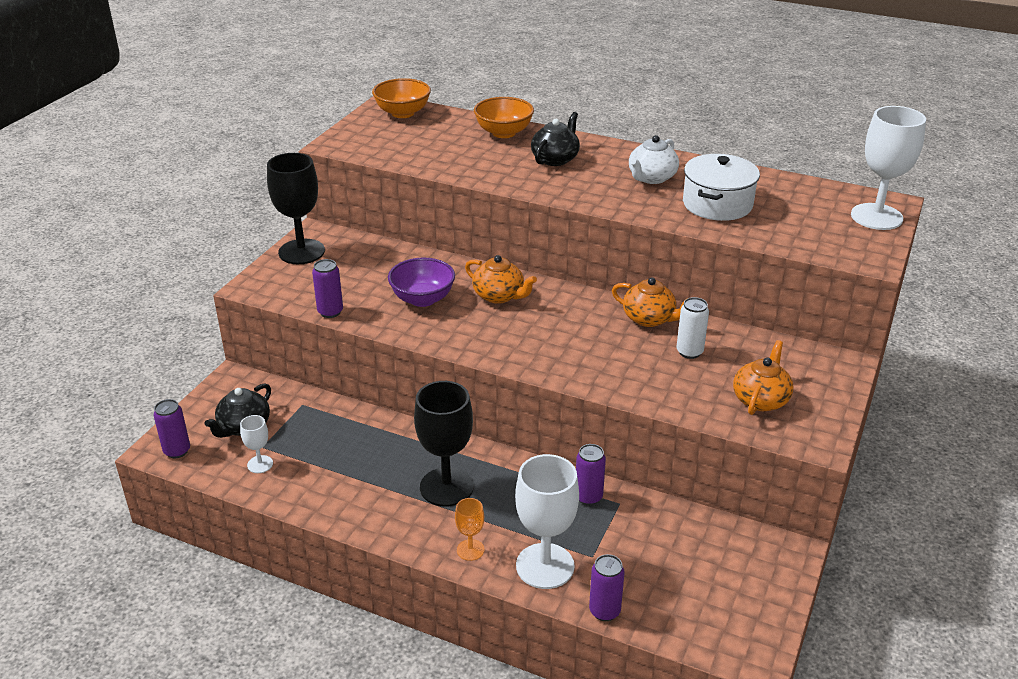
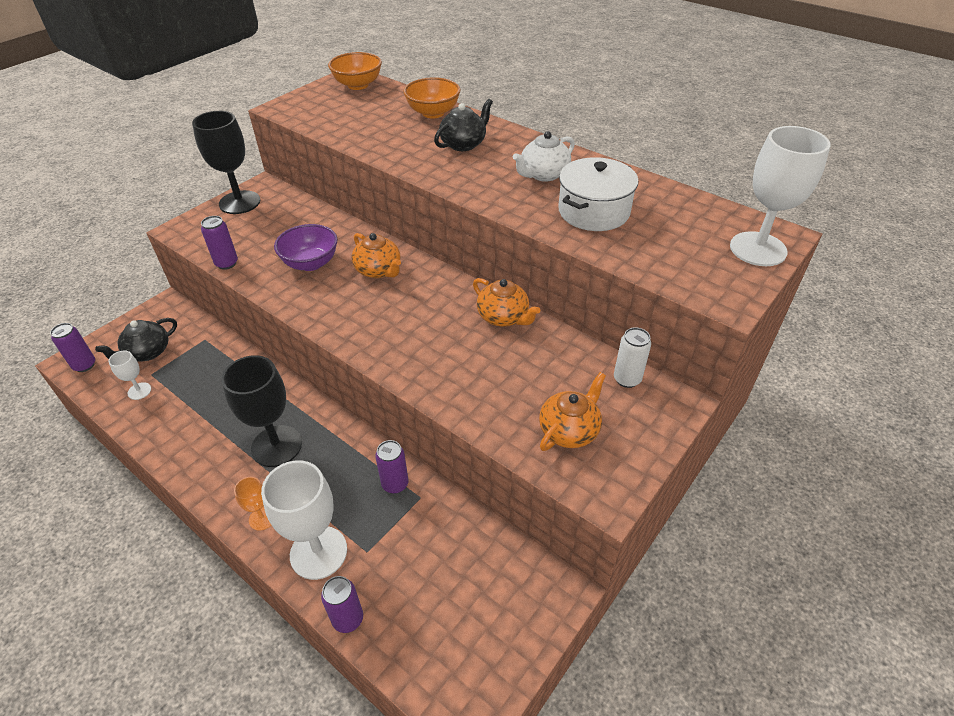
camera: 15 degrees right, 10 degrees up
(689, 352) = (524, 361): white can -> white can (627, 379)

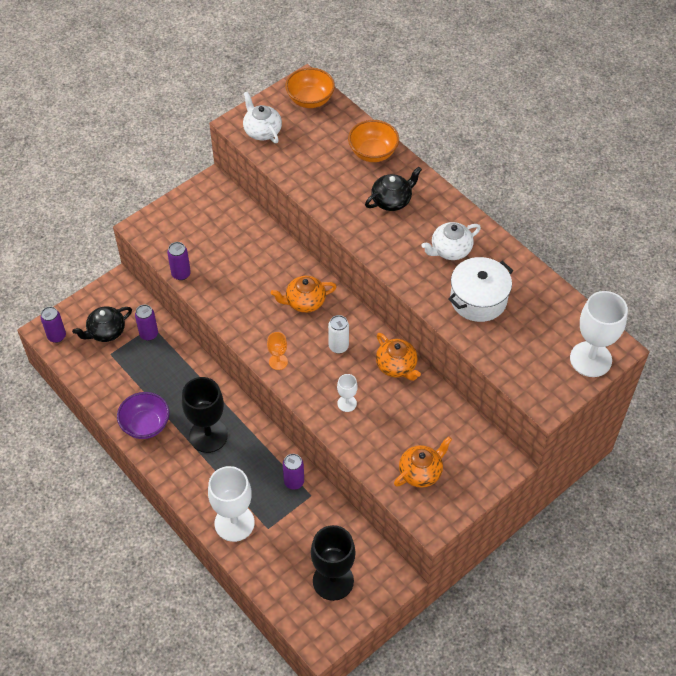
camera: 10 degrees right, 10 degrees up
(139, 391) = (102, 368): white goblet -> white goblet (347, 403)
(239, 202) = (191, 202): black goblet -> black goblet (333, 581)
(262, 518) = (196, 491): orange goblet -> orange goblet (278, 362)
(308, 110) = (262, 131): none -> white teapot
(311, 263) = (249, 284): purple bowl -> purple bowl (145, 425)
(348, 619) = (250, 571): purple can -> purple can (149, 334)
(378, 270) = (304, 302): orange teapot -> orange teapot turned 105 degrees clockwise
(627, 379) = (475, 438): white can -> white can (338, 346)

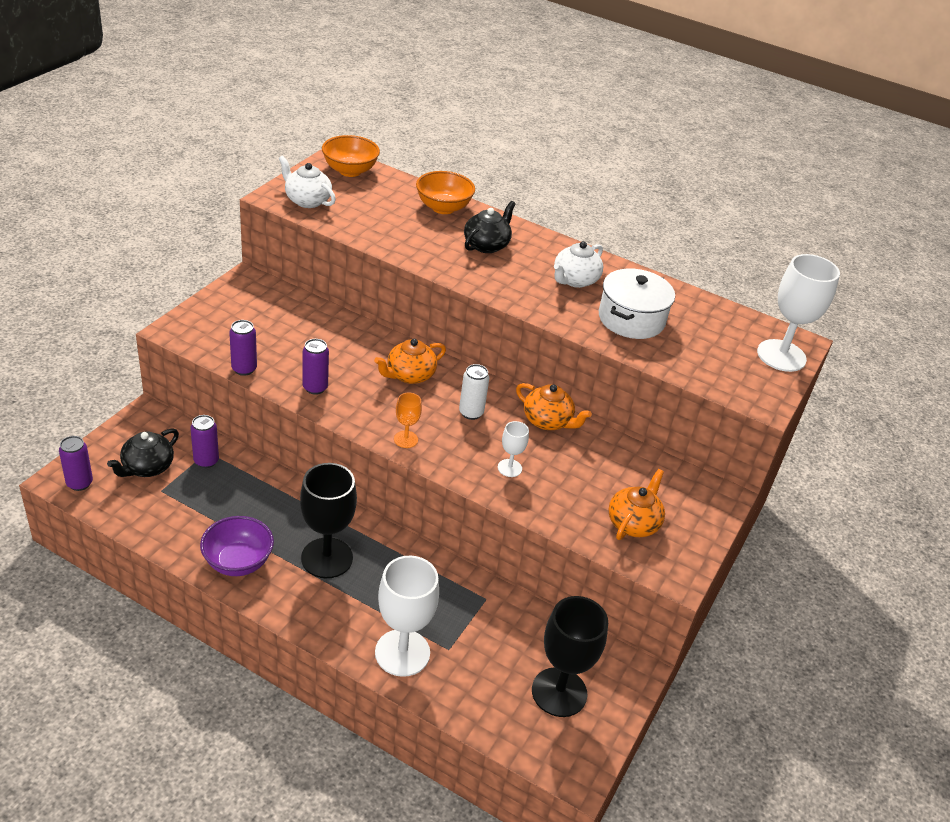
camera: 25 degrees left, 15 degrees down
(294, 482) = (458, 588): purple can -> purple can (315, 388)

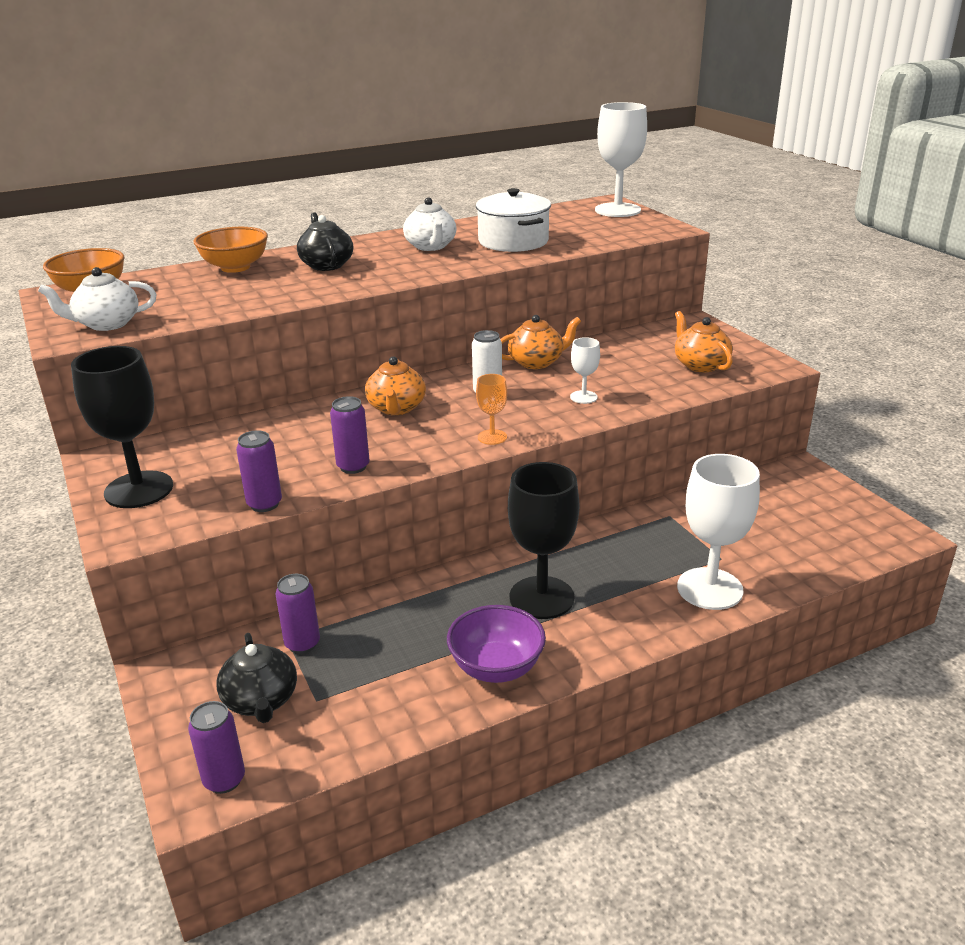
camera: 50 degrees left, 10 degrees down
(559, 692) = (807, 514): black goblet -> black goblet (139, 490)

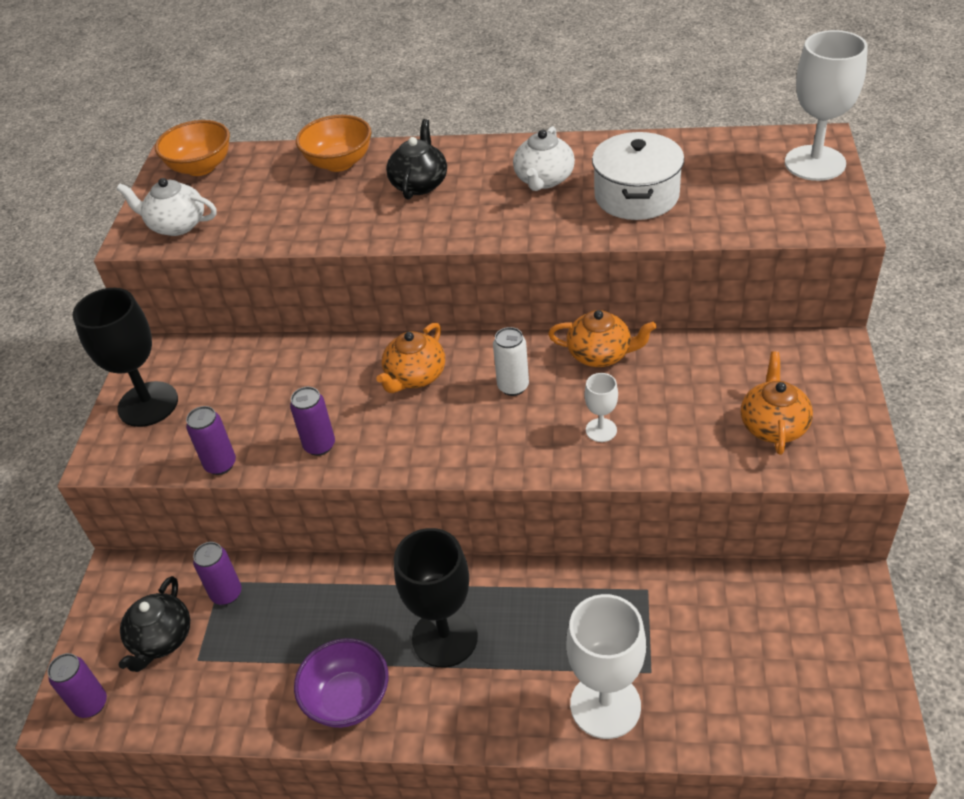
camera: 35 degrees right, 15 degrees up
(492, 437) = (465, 455): orange goblet -> none

